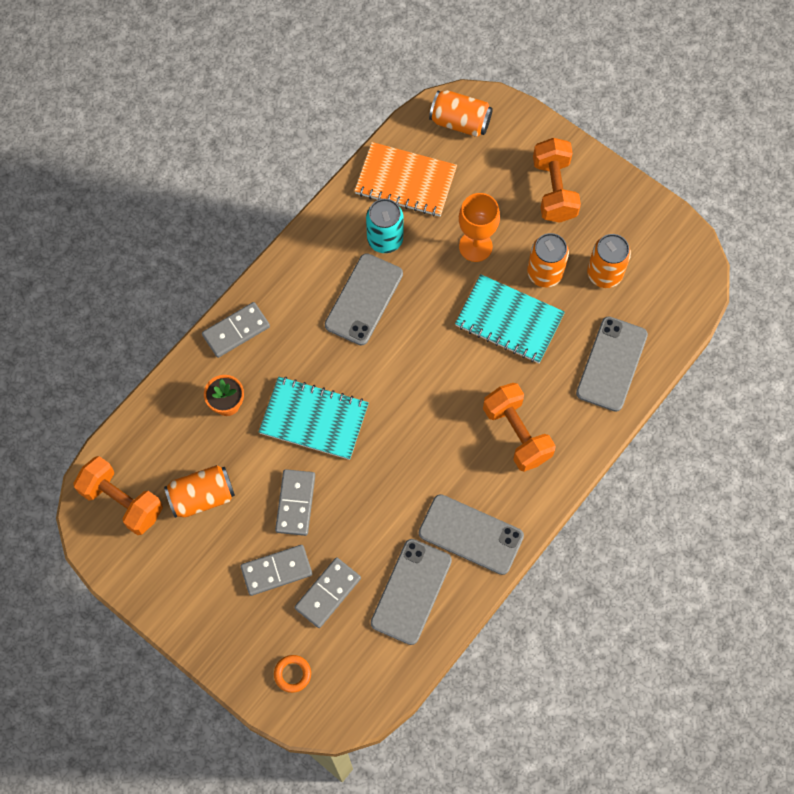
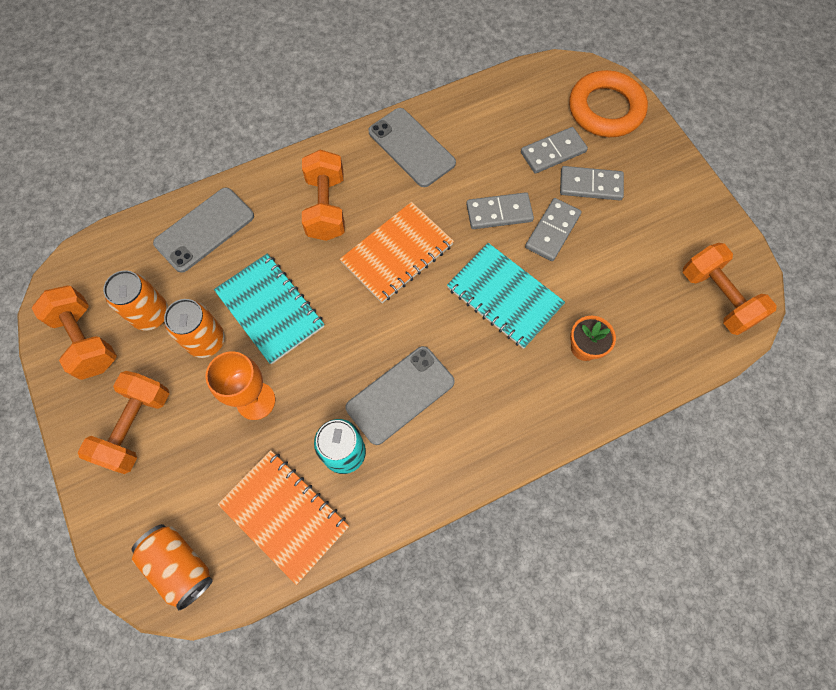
camera: 155 degrees left, 0 degrees up
(202, 497) = (638, 271): orange can -> none
(236, 331) = (548, 420): grey domino -> grey domino (499, 213)
(292, 674) = (605, 109): orange ring -> orange ring, size x2.38
(411, 591) = (483, 127): grey phone -> none
(427, 417) = (397, 254): none -> orange notebook
(640, 232) = (87, 340): none -> orange dumbbell

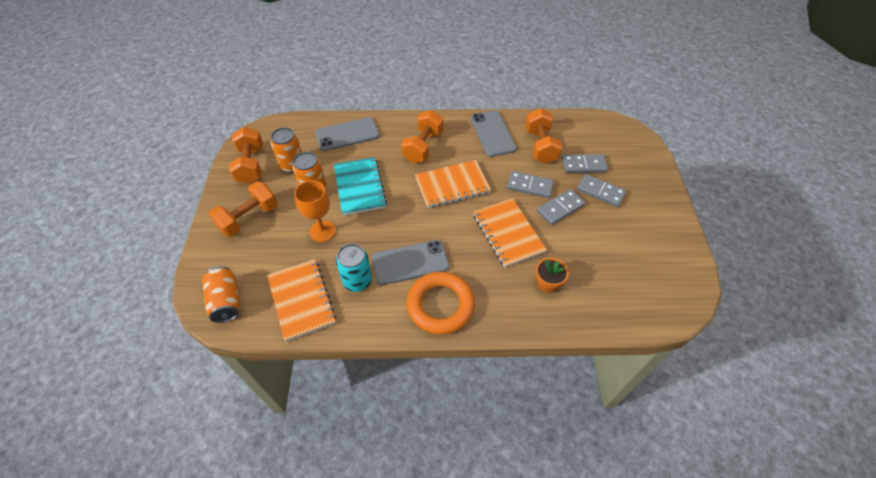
camera: 25 degrees right, 15 degrees down
(504, 296) = (508, 233): turquoise notebook -> orange notebook
(605, 109) = (632, 153): orange ring -> orange ring (440, 305)
(717, 298) = (661, 290): orange dumbbell -> orange dumbbell (540, 146)

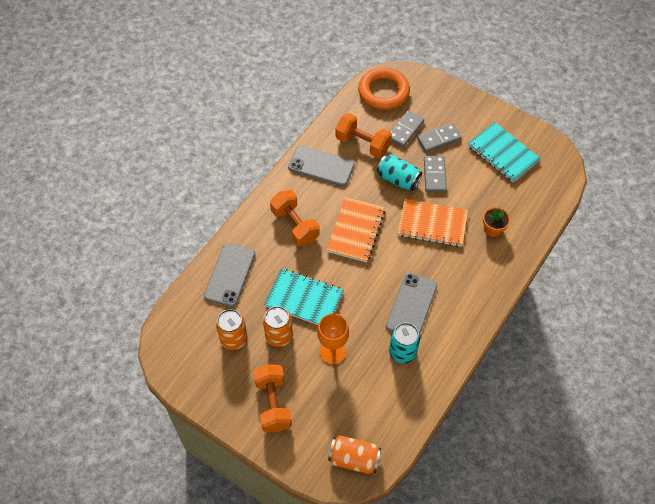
camera: 55 degrees left, 5 degrees up
(251, 165) = (205, 374): orange dumbbell -> none
(301, 300) = (393, 401): orange notebook -> none
(440, 305) = (464, 308): orange ring -> orange ring (383, 92)
(529, 186) = (398, 179): grey domino -> turquoise can
(639, 247) = (503, 153): none -> turquoise notebook

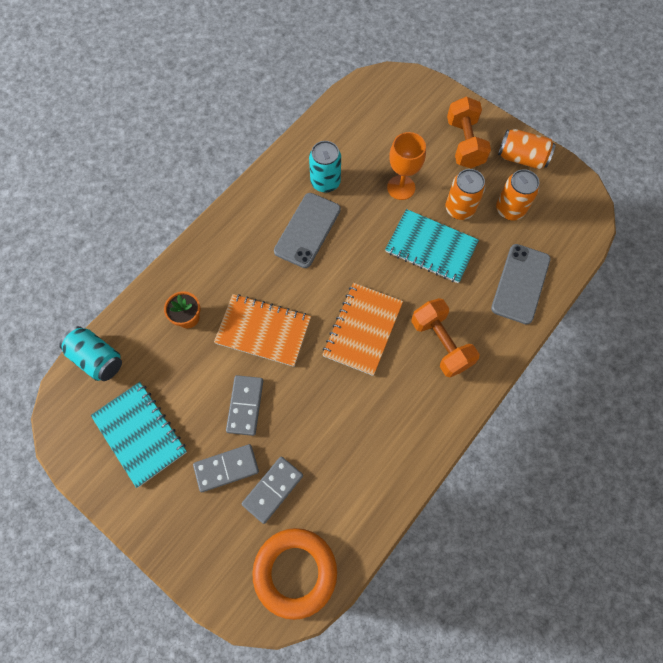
camera: 175 degrees left, 10 degrees up
(321, 166) = (402, 434): grey phone -> none
(354, 459) = (386, 92): orange can -> orange can (521, 158)
(362, 143) = (339, 469): orange dumbbell -> none
(398, 179) = (297, 403): turquoise can -> turquoise can (97, 359)

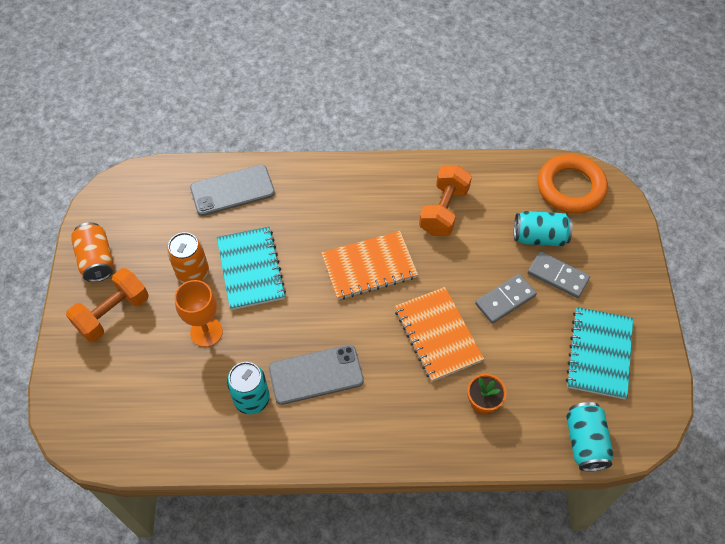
camera: 130 degrees left, 10 degrees down
(272, 489) = (539, 237): grey domino -> turquoise can
(441, 343) = (332, 209): orange dumbbell -> orange dumbbell (443, 211)
(510, 209) = (163, 237): orange can -> none

